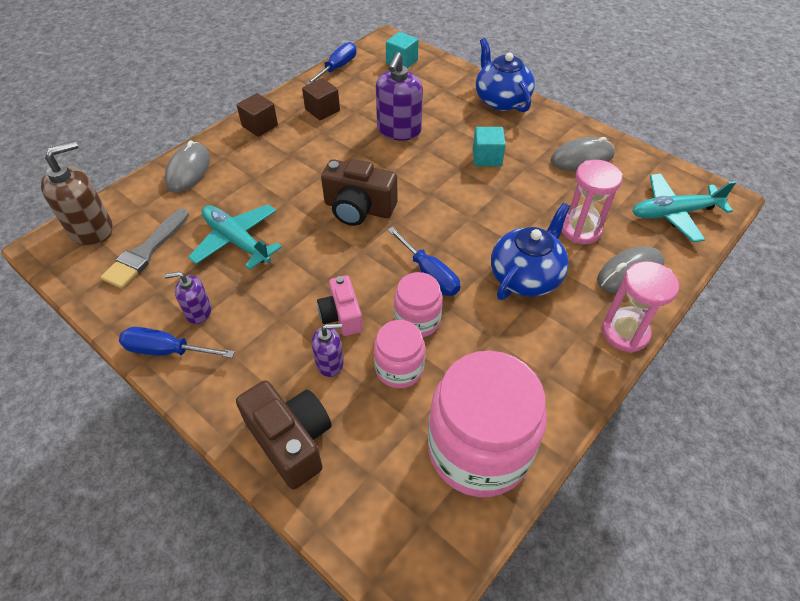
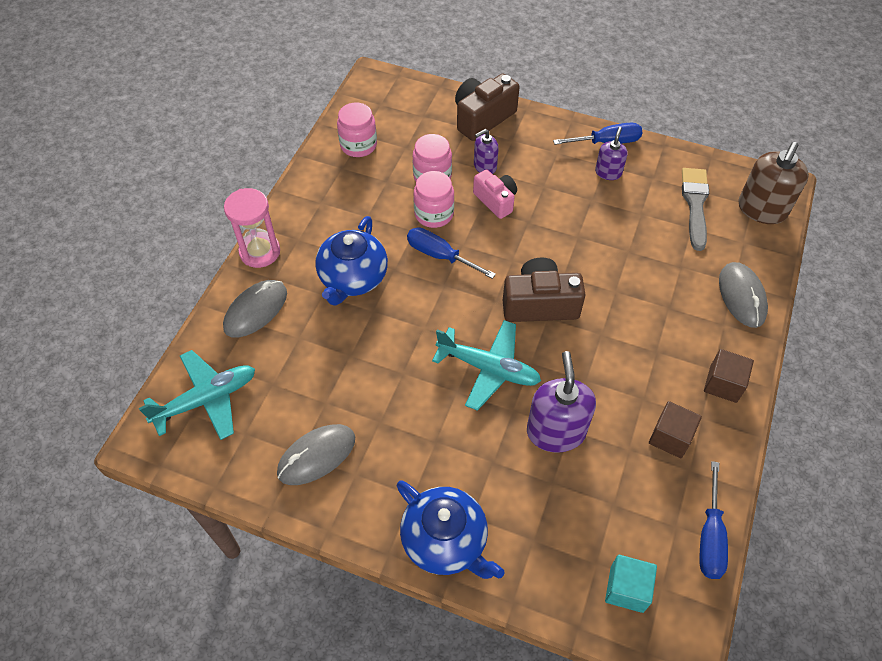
camera: 160 degrees right, 5 degrees up
(198, 312) = (608, 172): purple soap dispenser -> purple soap dispenser turned 45 degrees counterclockwise
(236, 241) = (628, 236): turquoise plane -> turquoise plane (489, 368)
(291, 440) = (482, 118): brown camera -> brown camera turned 105 degrees clockwise
(478, 449) = (358, 145): pink jar -> pink jar, size x0.52
(487, 157) = (432, 419): turquoise cube -> none
(580, 229) = (307, 346): pink hourglass -> none

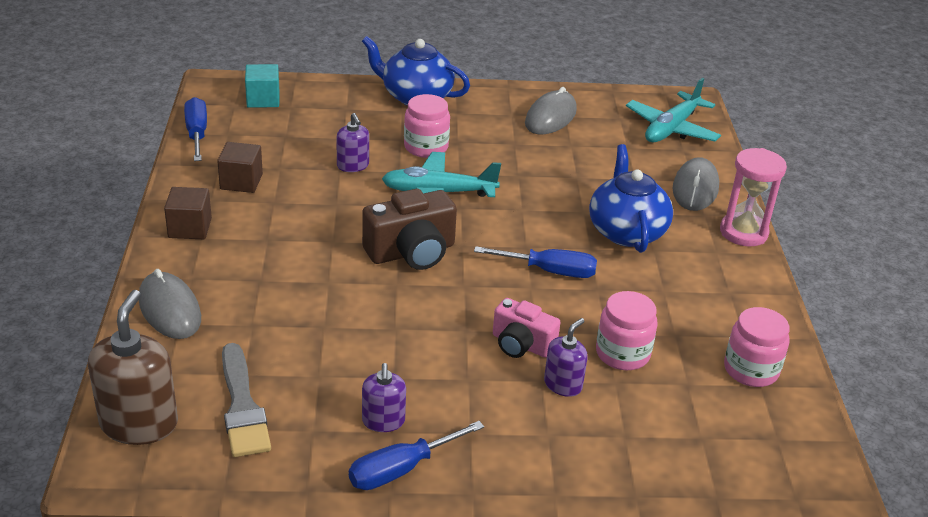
camera: 155 degrees right, 20 degrees down
(434, 214) = (588, 311): pink jar -> pink jar (426, 147)
(482, 118) = (613, 458): brown camera -> none
(555, 431) = (353, 166): purple soap dispenser -> purple soap dispenser, size x0.56

